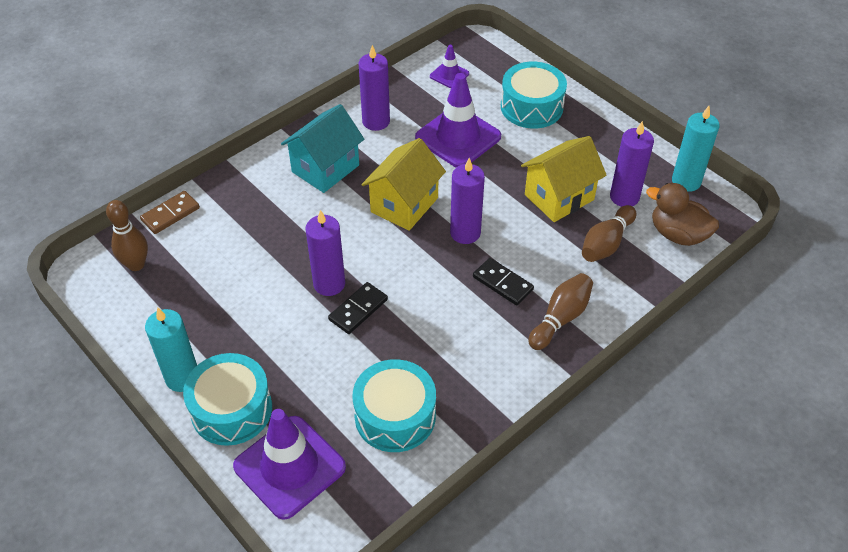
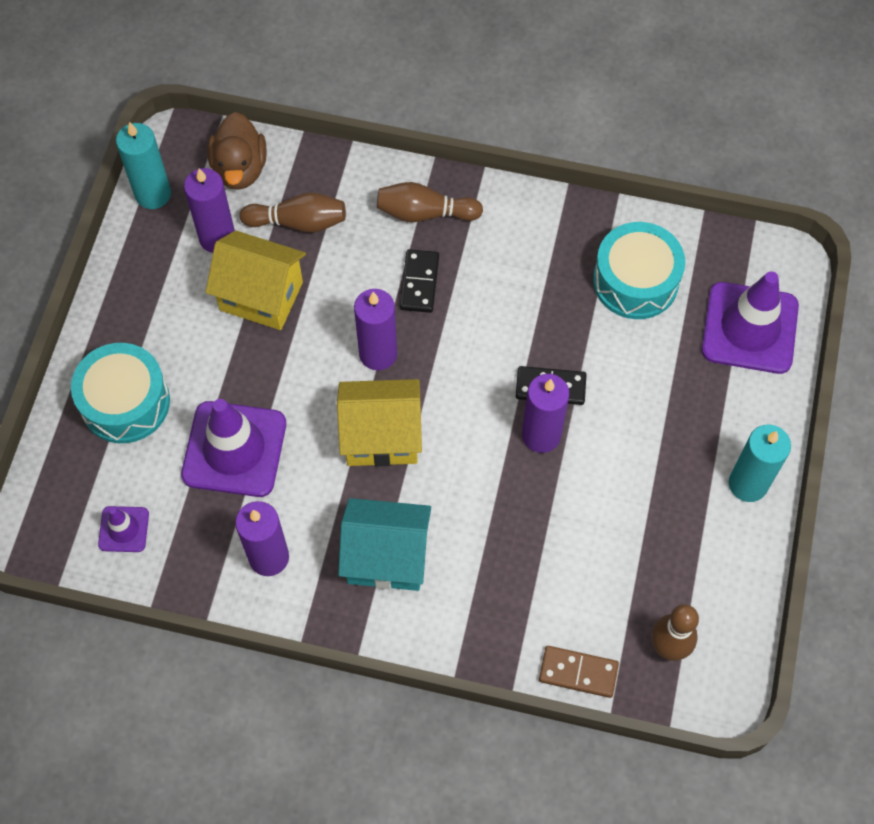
camera: 125 degrees left, 15 degrees up
(231, 409) = (740, 415): turquoise drum -> none

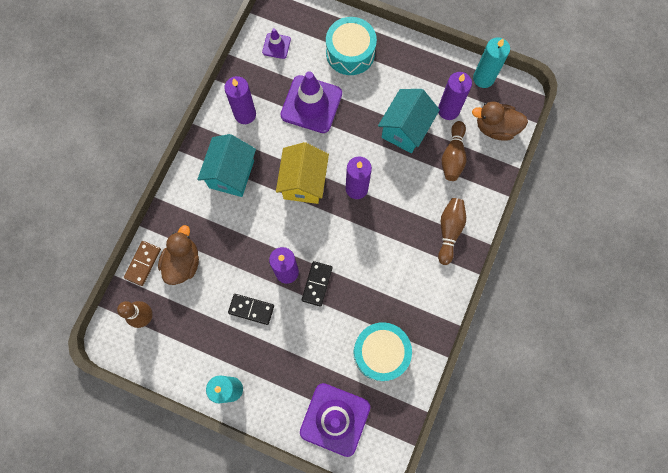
camera: 100 degrees right, 10 degrees up
(261, 296) = (405, 129): yellow house -> turquoise house
(419, 282) = (400, 219): black domino -> black domino (251, 309)
(562, 604) = (183, 263): none -> brown duck

